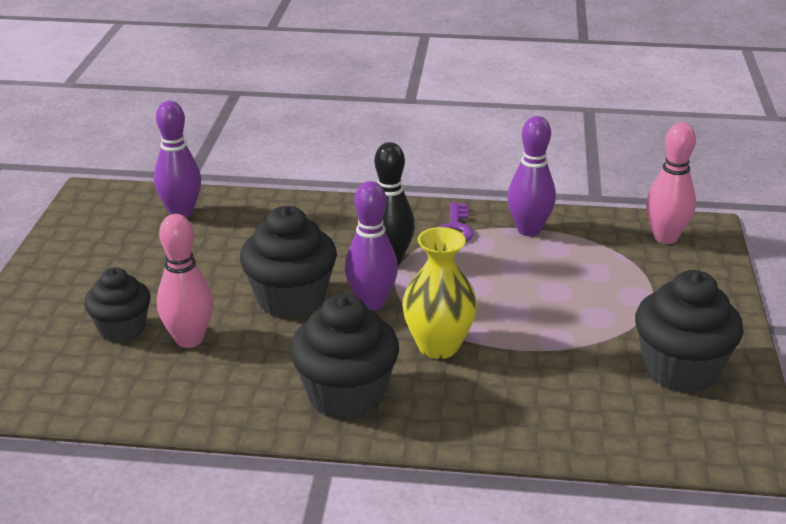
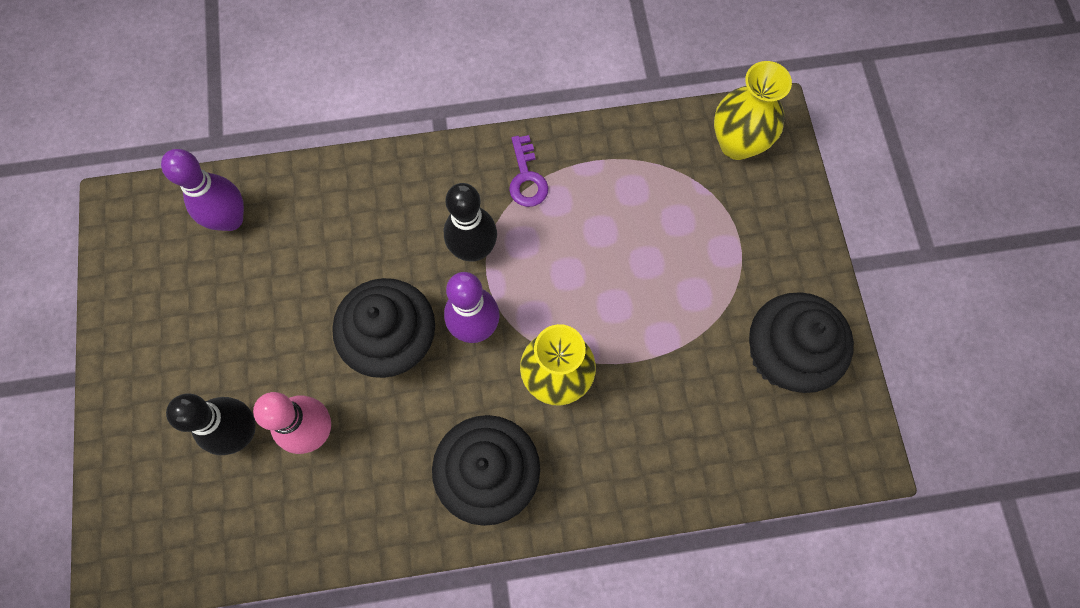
camera: 15 degrees left, 40 degrees up
(122, 329) = (241, 432): black cupcake -> black bowling pin
(529, 230) = (601, 163): purple bowling pin -> none
(665, 237) = (737, 144): pink bowling pin -> yellow vase

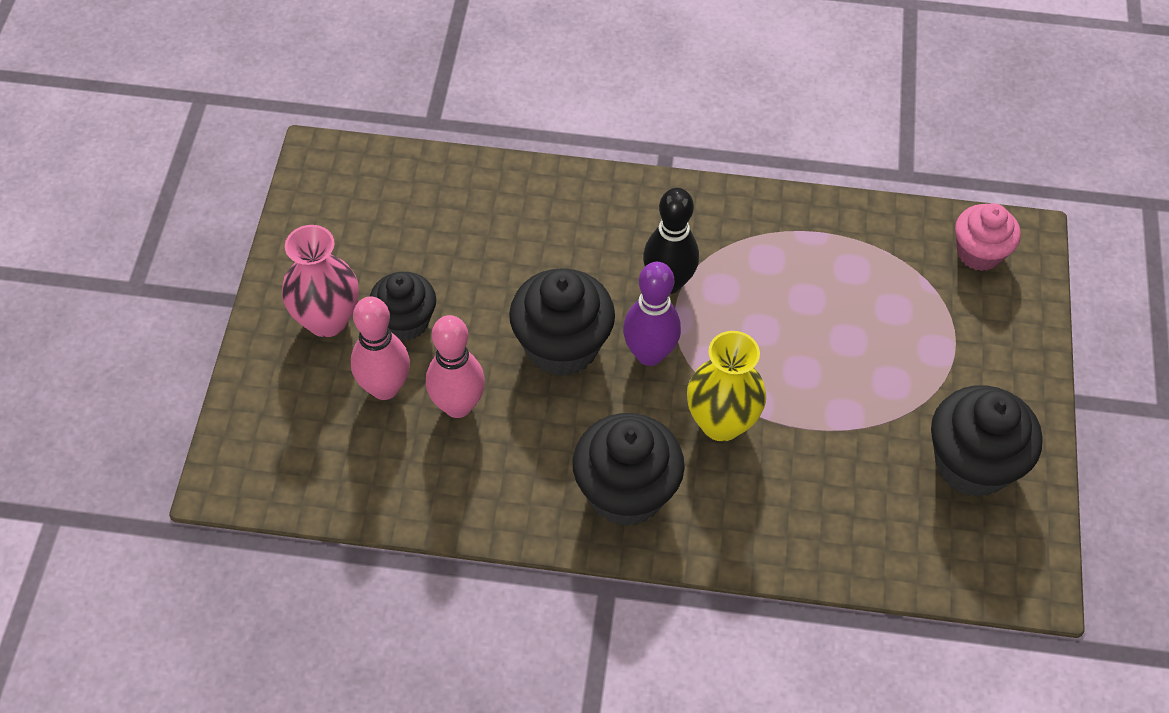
camera: 15 degrees right, 15 degrees down
(168, 376) = (327, 320): none -> pink vase
(231, 219) = (428, 195): purple bowling pin -> none
(241, 432) = (384, 388): black bowling pin -> pink bowling pin
(243, 357) = (405, 321): none -> black cupcake
(526, 178) = (743, 231): purple key -> none
(737, 144) = (979, 253): yellow vase -> pink cupcake

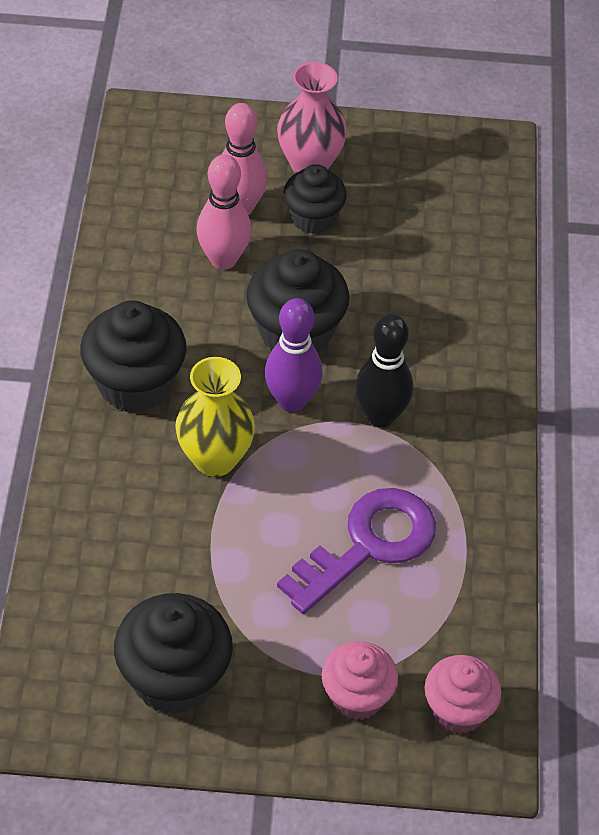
camera: 85 degrees right, 5 degrees down
(816, 303) = (368, 545): none -> purple key
(974, 323) = (357, 697): none -> pink cupcake

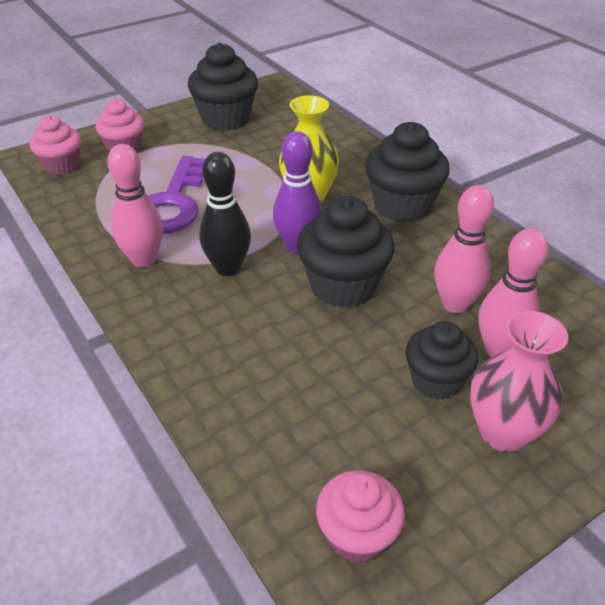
camera: 145 degrees right, 10 degrees down
(453, 478) = (144, 259): none -> pink bowling pin
(463, 172) = (357, 535): none -> pink cupcake

